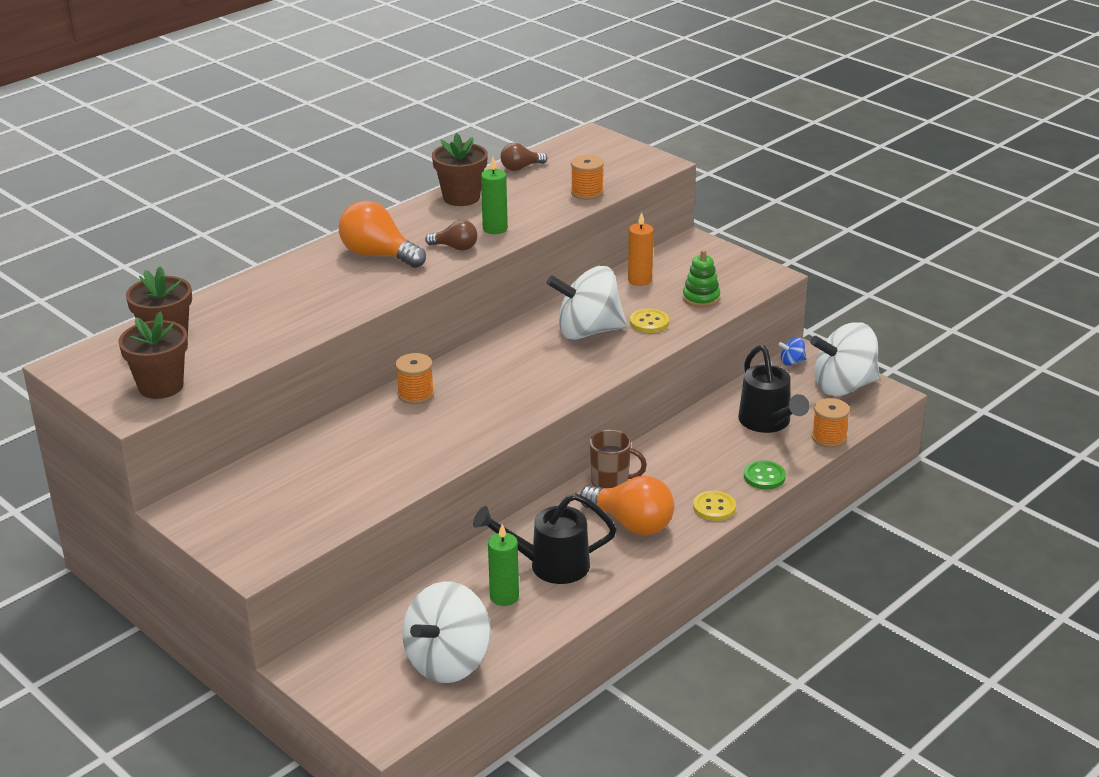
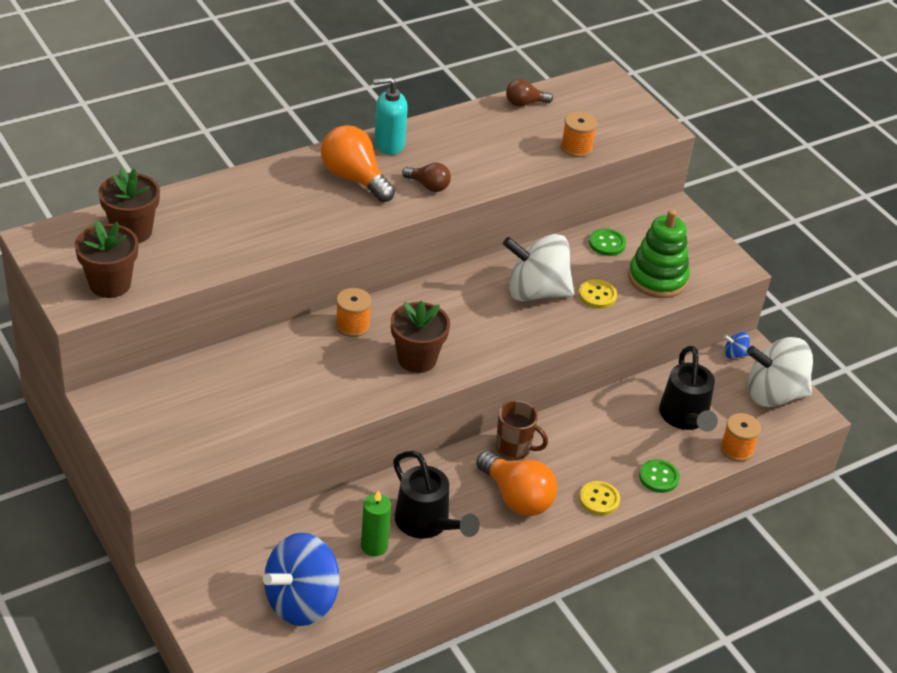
camera: 10 degrees right, 10 degrees up
(401, 222) = (389, 144): none -> turquoise soap dispenser
(448, 662) = (301, 601): white spinning top -> blue spinning top
(461, 197) = (455, 127): brown flower pot -> brown flower pot (417, 359)
(495, 229) = (473, 172): green candle -> none
(550, 565) = (427, 523): black watering can -> black watering can turned 135 degrees counterclockwise
(639, 280) = (607, 243): orange candle -> green button
(701, 298) = (657, 278): green stacking toy -> green stacking toy, size x1.64

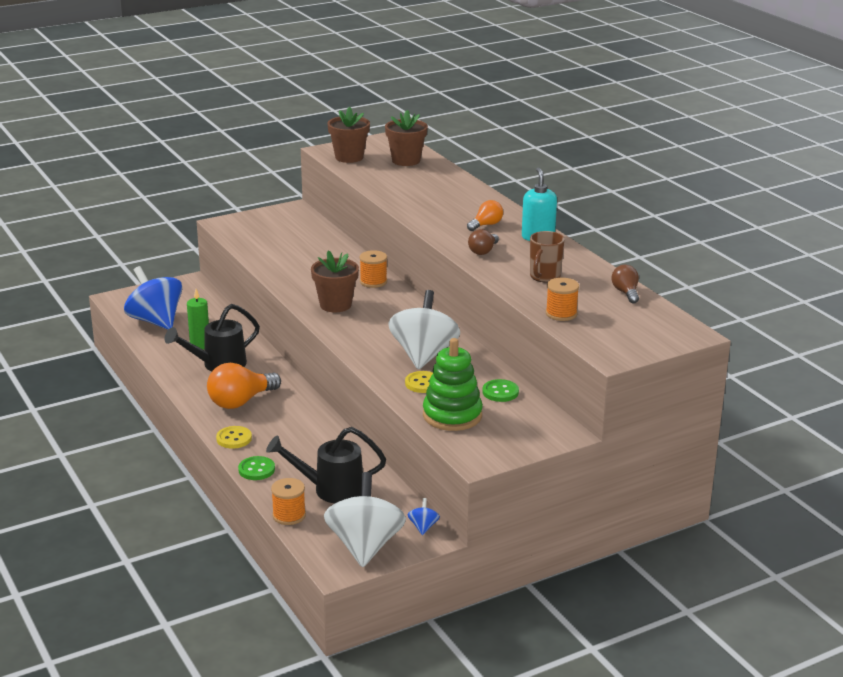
camera: 95 degrees right, 15 degrees down
(354, 178) = (486, 225): orange light bulb -> orange light bulb, size x0.56
(514, 448) = (296, 402): brown mug -> brown mug (544, 277)

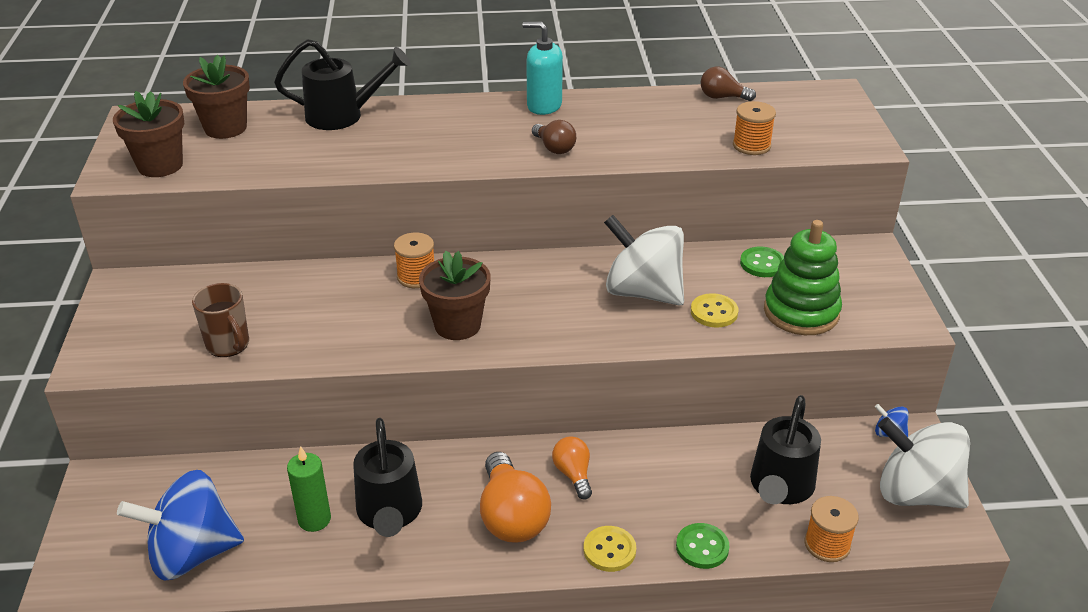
camera: 65 degrees left, 10 degrees up
(454, 185) = (343, 116): none -> black watering can
(486, 225) = (482, 127): orange light bulb -> orange light bulb (573, 474)
(544, 277) = (651, 130): brown mug -> brown mug (228, 345)

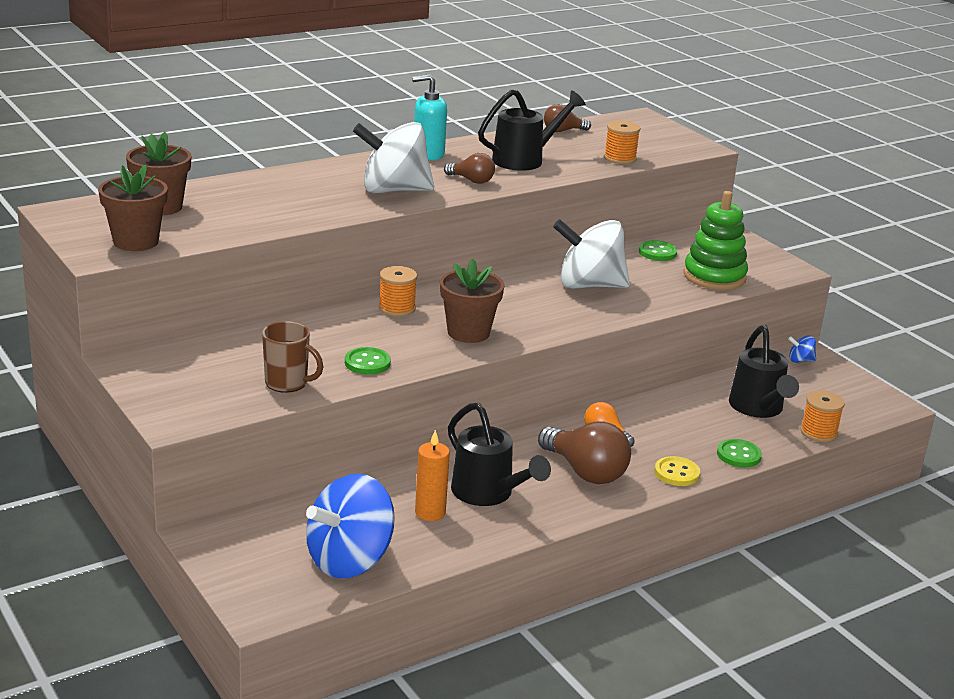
camera: 30 degrees left, 10 degrees down
(314, 519) = (430, 513): green candle -> orange candle
(324, 339) = (367, 363): none -> green button
(343, 116) = (261, 184): black watering can -> black watering can (524, 159)
(512, 517) = (585, 472): orange light bulb -> brown light bulb
(714, 312) = (654, 288): yellow button -> none
(916, 493) = (848, 390): white spinning top -> white spinning top (393, 190)

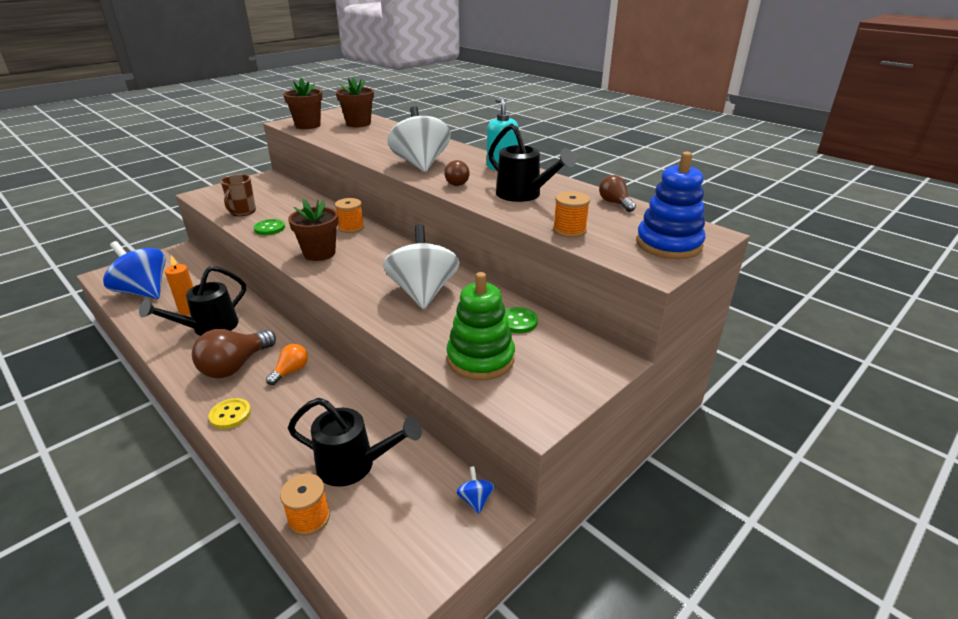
camera: 80 degrees right, 5 degrees up
(659, 133) = (668, 244): none -> blue stacking toy
(738, 455) = (260, 453): green button -> none
(758, 408) = (354, 465): black watering can -> black watering can turned 150 degrees counterclockwise

